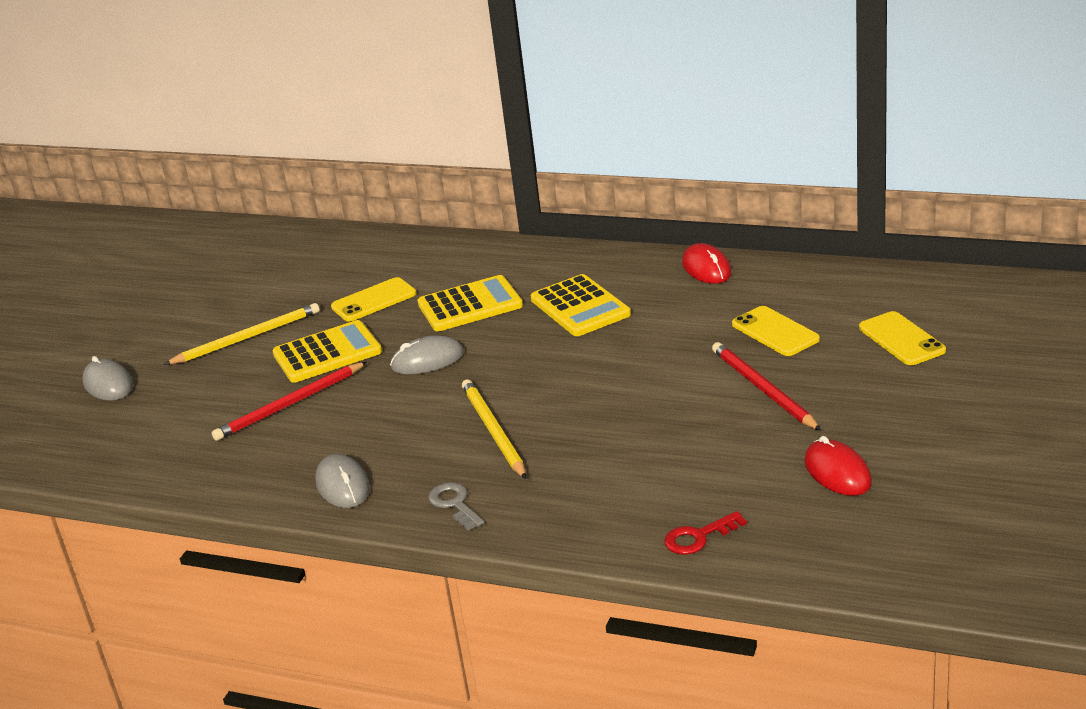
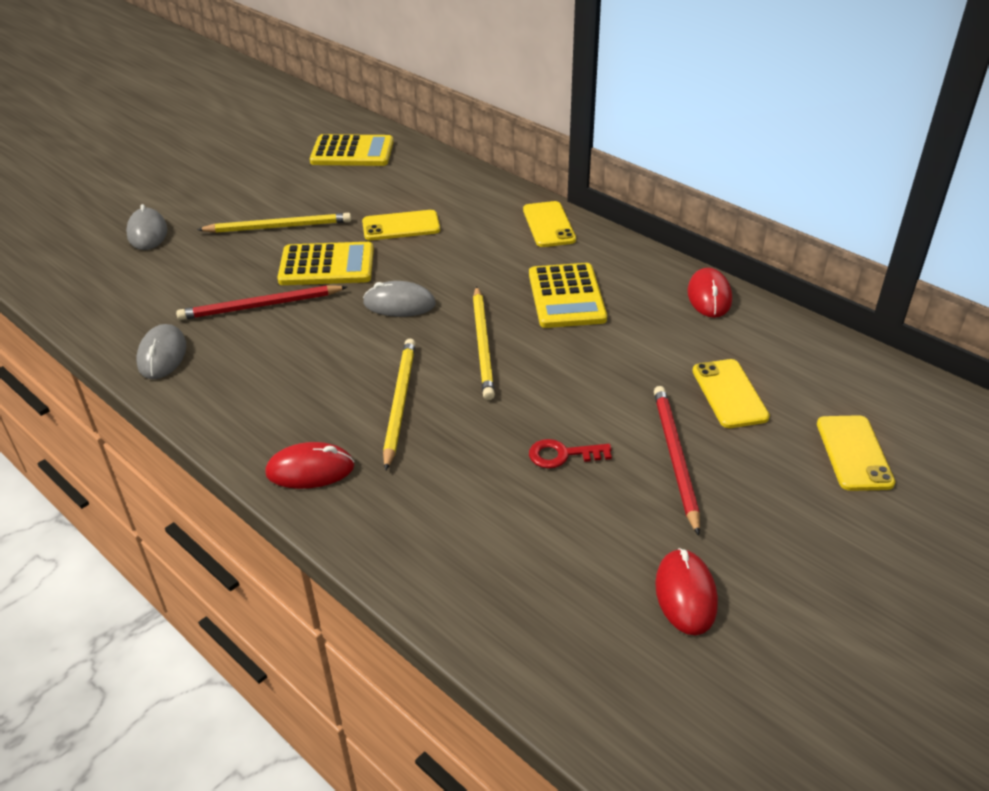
camera: 20 degrees right, 10 degrees up
(343, 485) = (237, 408): grey mouse -> grey mouse (162, 355)
(454, 504) = (310, 470): grey key -> red mouse
(470, 305) = (474, 260): yellow calculator -> yellow calculator (352, 152)
(518, 257) = (548, 225): none -> yellow phone
(533, 366) = (483, 345): none -> yellow pencil
(698, 537) = (496, 613): red key -> red key (562, 455)

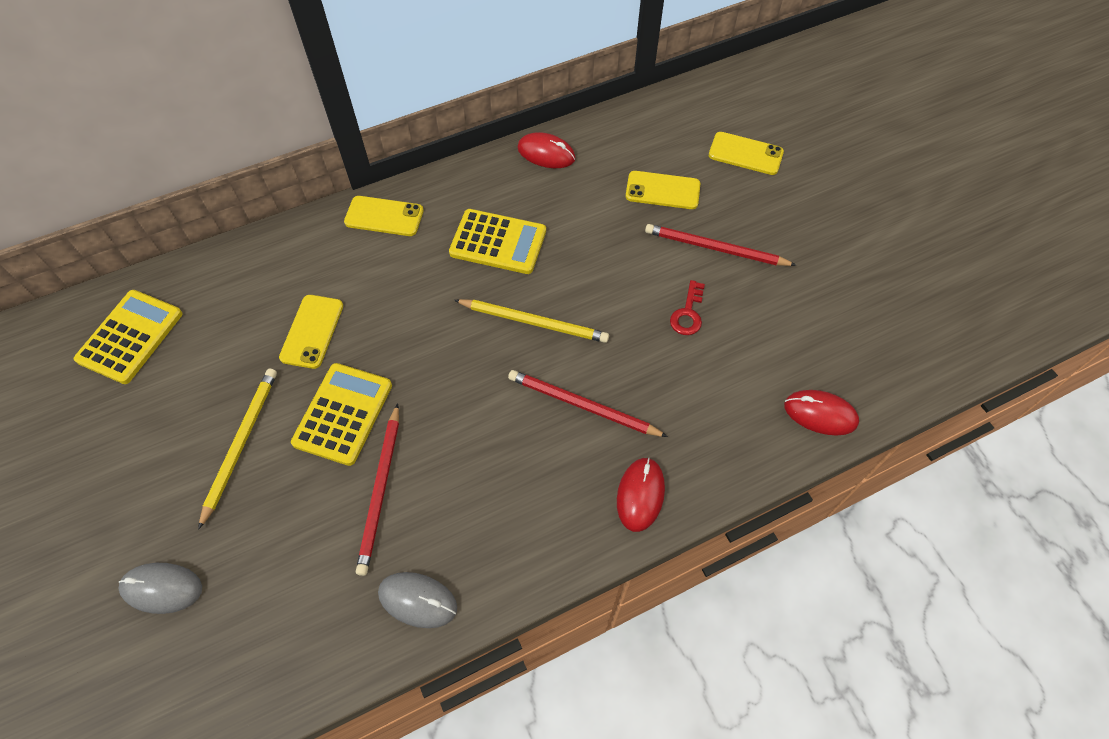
camera: 70 degrees left, 20 degrees up
(399, 304) = (442, 368): grey mouse -> none
(399, 402) = (582, 405): yellow pencil -> red pencil
(685, 594) = (838, 293): red mouse -> red mouse (820, 414)

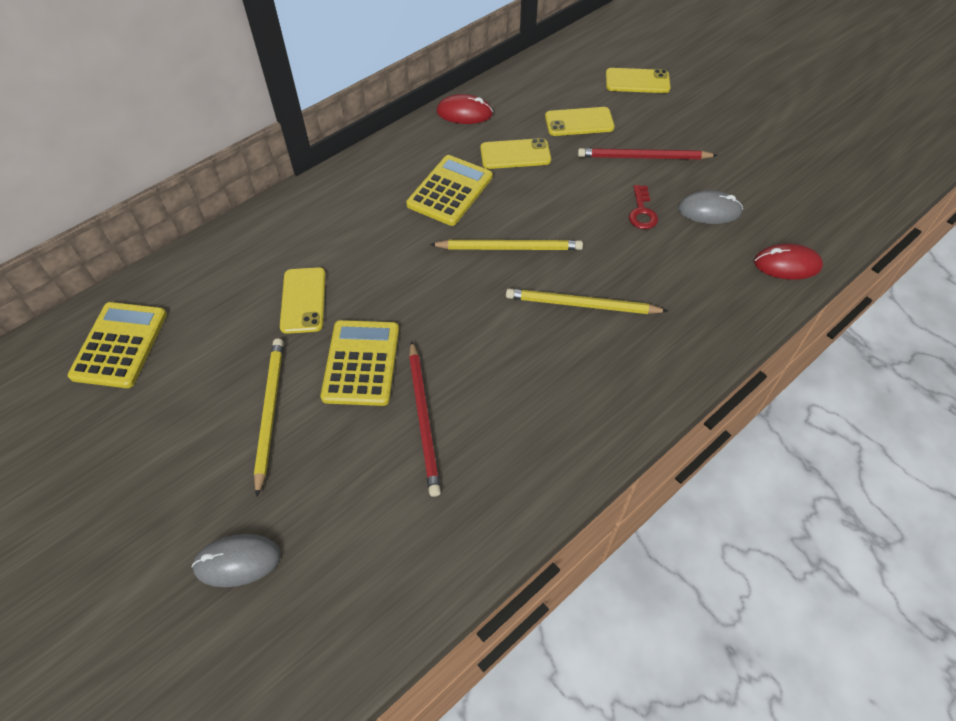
camera: 15 degrees left, 5 degrees down
(384, 216) = (335, 191): yellow phone -> yellow phone (515, 154)
(417, 600) = (497, 504): grey mouse -> grey mouse (709, 210)
(498, 242) = (450, 191): yellow calculator -> yellow calculator turned 60 degrees counterclockwise
(582, 405) = (581, 304): red pencil -> yellow pencil
(640, 495) = (663, 364): red mouse -> none

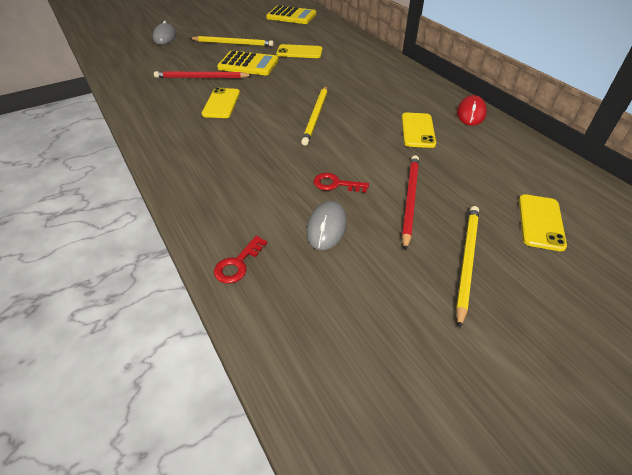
camera: 100 degrees right, 10 degrees down
(450, 191) = (379, 100): yellow calculator -> none
(579, 122) = (463, 169): yellow phone -> yellow phone (221, 103)
(581, 304) = (251, 137): yellow pencil -> yellow pencil (466, 261)
(787, 264) = (237, 264): red mouse -> red key

